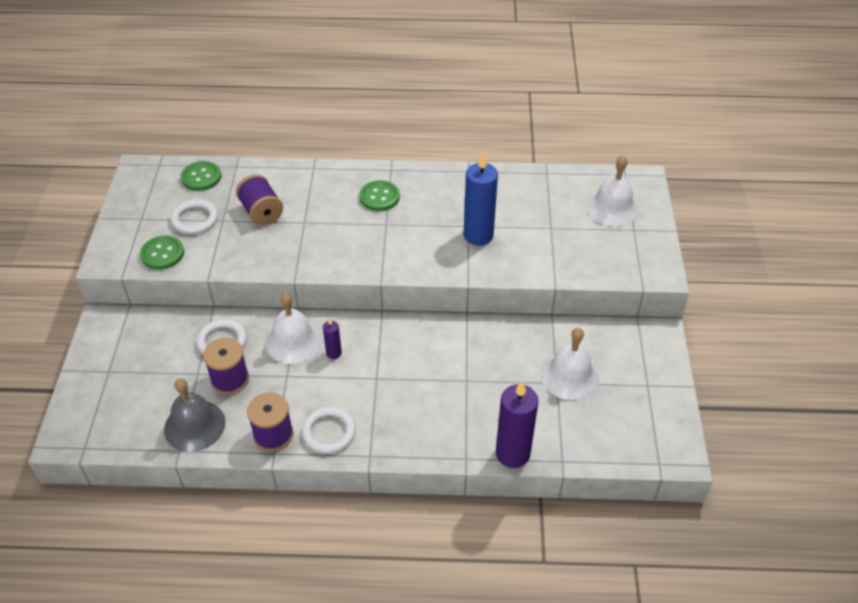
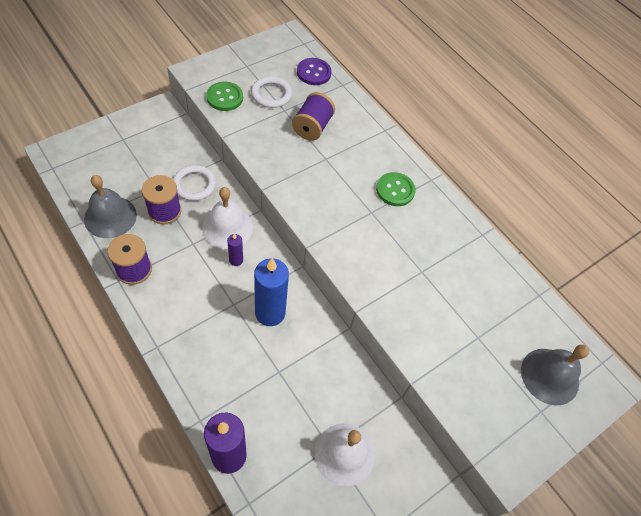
camera: 45 degrees right, 10 degrees up
(201, 177) = (313, 73): green button -> purple button
(329, 432) = (160, 304): white ring -> none
(478, 235) = (418, 285): blue candle -> blue candle (270, 313)
(612, 208) = (550, 376): white bell -> grey bell

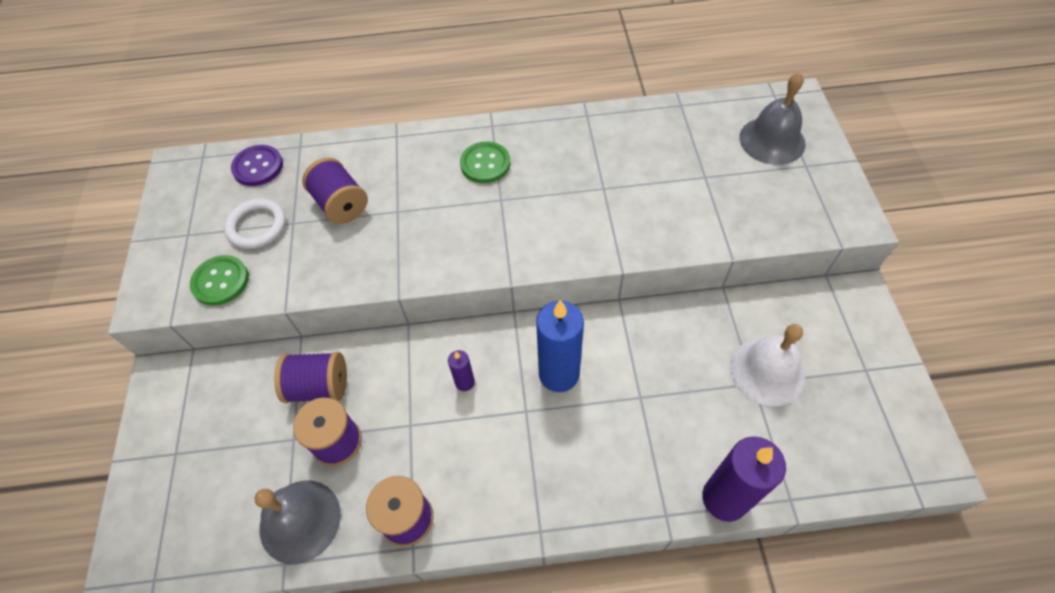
camera: 50 degrees left, 0 degrees up
(194, 185) = (319, 387): white ring -> purple spool
(227, 227) = (410, 372): white bell -> none

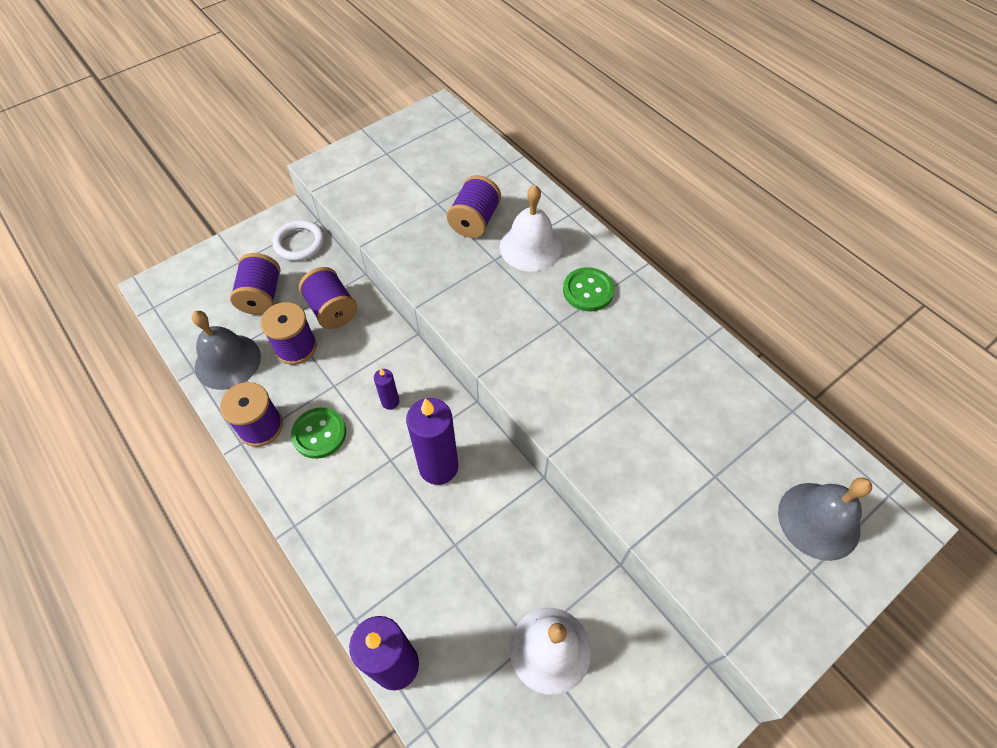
camera: 55 degrees right, 0 degrees up
(221, 281) = (361, 195): green button -> green button (319, 434)
(243, 449) = (262, 296): none -> purple spool
(257, 226) = (420, 185): white ring -> white ring (299, 243)
(258, 167) = (472, 152): purple button -> none
(407, 179) = (530, 247): none -> white bell
(559, 374) = (438, 467): blue candle -> purple candle

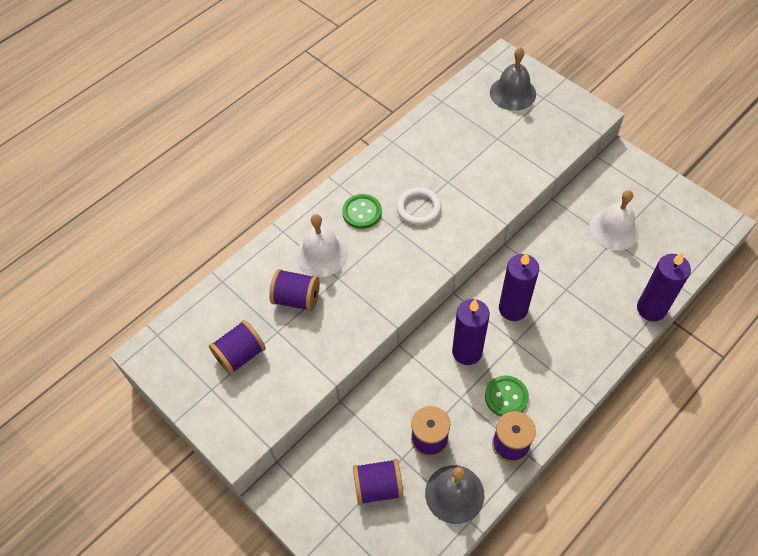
camera: 95 degrees left, 0 degrees up
(299, 243) = (308, 471): white ring -> white ring (418, 208)
(332, 310) = (385, 419): purple spool -> purple spool (240, 355)
(390, 402) = (467, 352): purple candle -> purple candle, size x2.07

